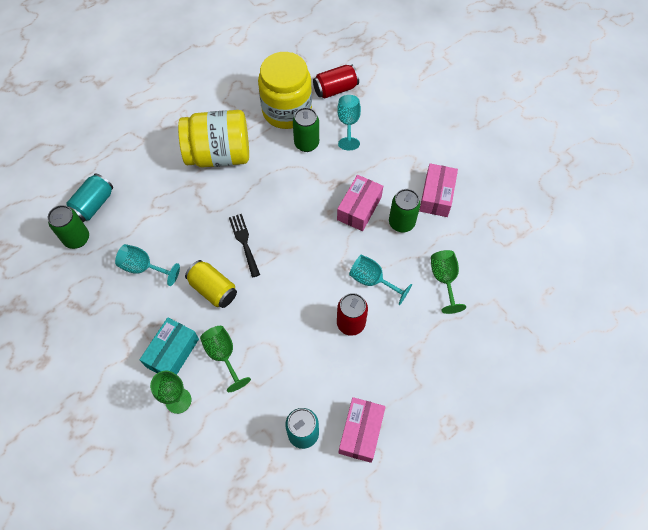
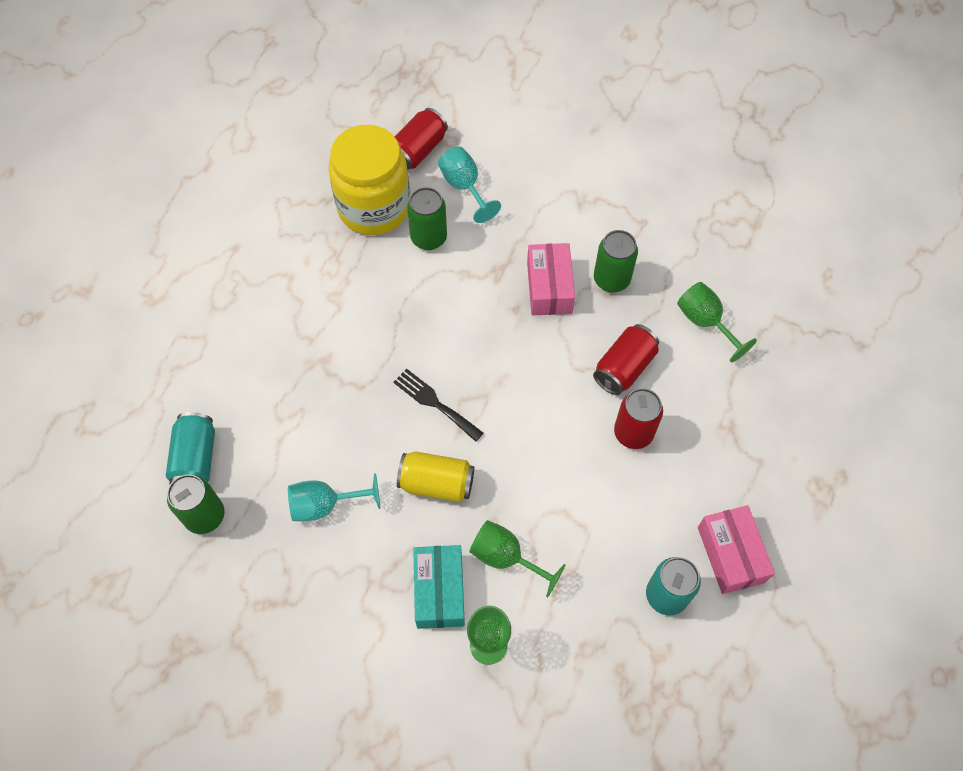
camera: 30 degrees left, 0 degrees up
(219, 155) = (323, 307): yellow jar -> none
(372, 280) = (624, 367): turquoise goblet -> red can
(436, 196) = (630, 226): pink box -> none

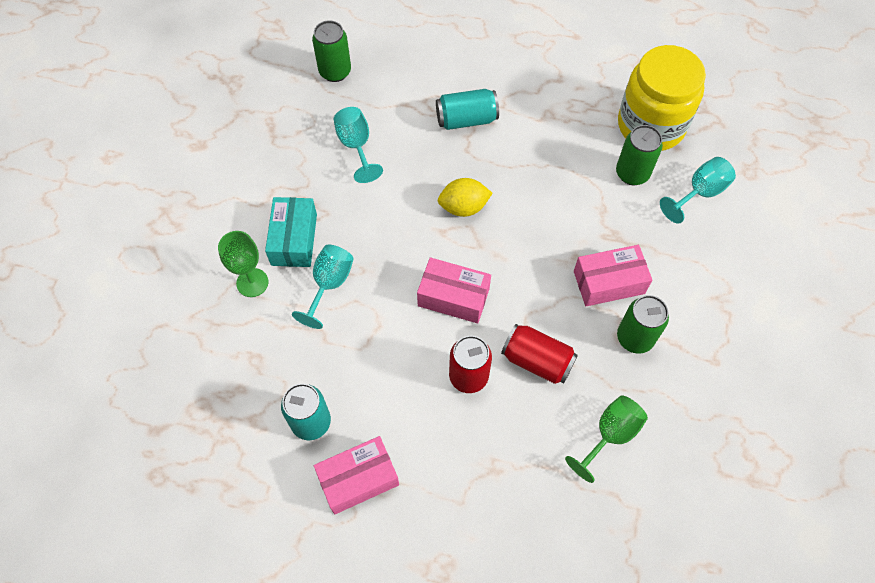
camera: 80 degrees right, 0 degrees up
(196, 459) = (380, 55): turquoise can -> turquoise can (466, 119)
(418, 150) = (727, 148): red can -> none
(435, 403) = (463, 207): black fork -> yellow lemon
(436, 483) = (388, 221): yellow can -> none
(439, 591) = (294, 239): turquoise box -> turquoise box turned 75 degrees counterclockwise
(506, 557) = (329, 284): green goblet -> turquoise goblet
(542, 432) = (453, 297): none -> pink box

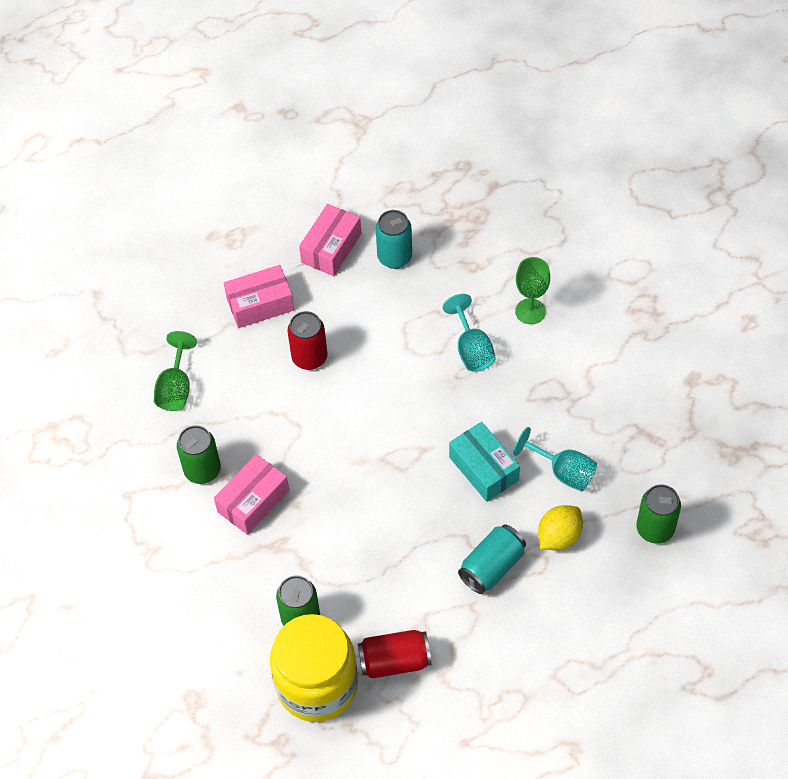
camera: 145 degrees right, 5 degrees down
(294, 239) = (533, 362): turquoise box -> turquoise box (483, 469)
(453, 297) = (368, 405): pink box -> pink box (260, 304)
(463, 207) = (423, 482): yellow lemon -> yellow lemon (559, 536)
(537, 360) = (267, 402): red can -> red can (394, 661)
(699, 193) = (226, 642): turquoise goblet -> none

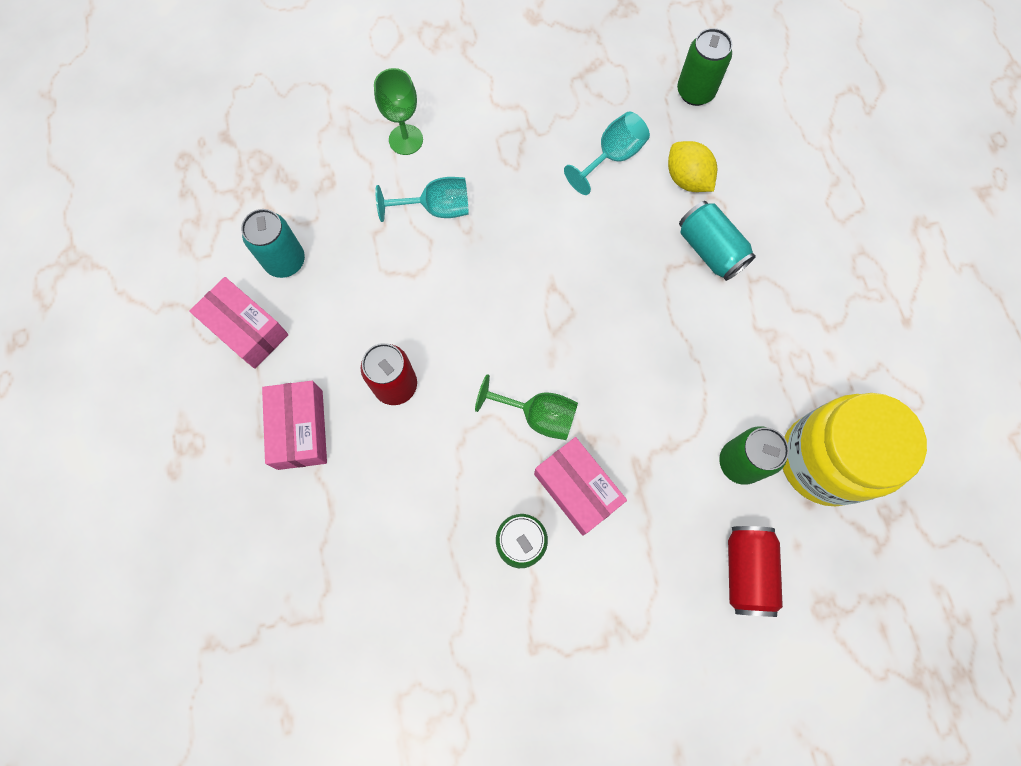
camera: 80 degrees left, 15 degrees up
(176, 388) = (392, 558): green goblet -> green goblet (538, 415)
(394, 661) = (806, 371): red can -> red can (746, 571)
(483, 469) = (591, 231): turquoise box -> none

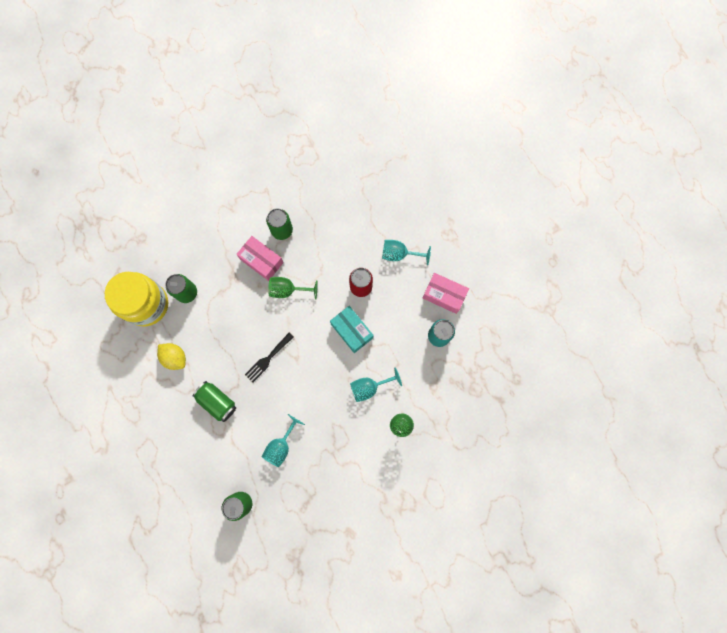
camera: 165 degrees right, 5 degrees up
(300, 429) = (399, 254): pink box -> turquoise goblet
(438, 309) = (351, 331): none -> turquoise box
(604, 299) = (268, 359): none -> black fork
(687, 179) = (236, 442): yellow lemon -> yellow lemon (175, 357)
(710, 250) = (217, 402): turquoise can -> green can
(746, 571) = (177, 245): red can -> none

